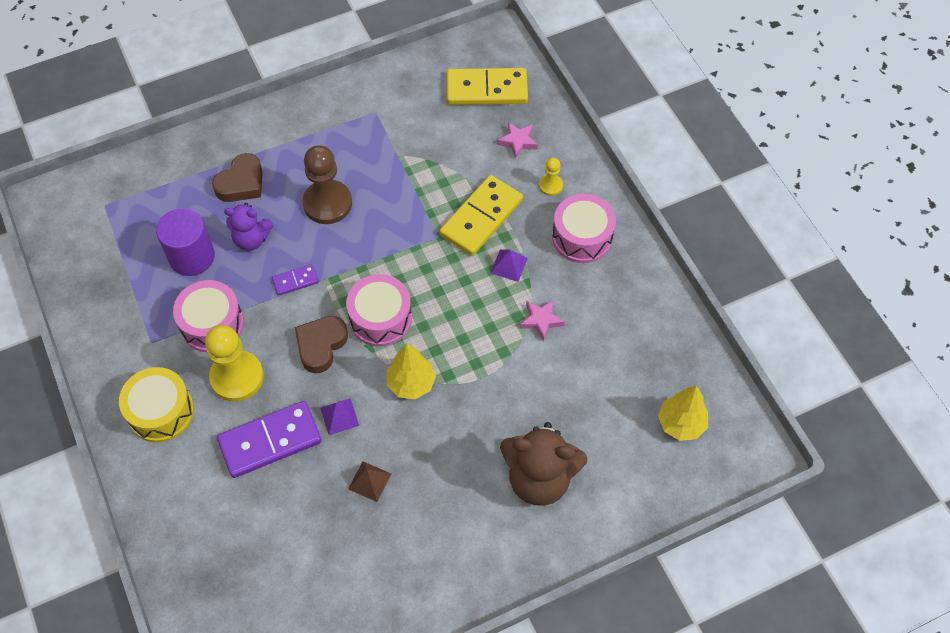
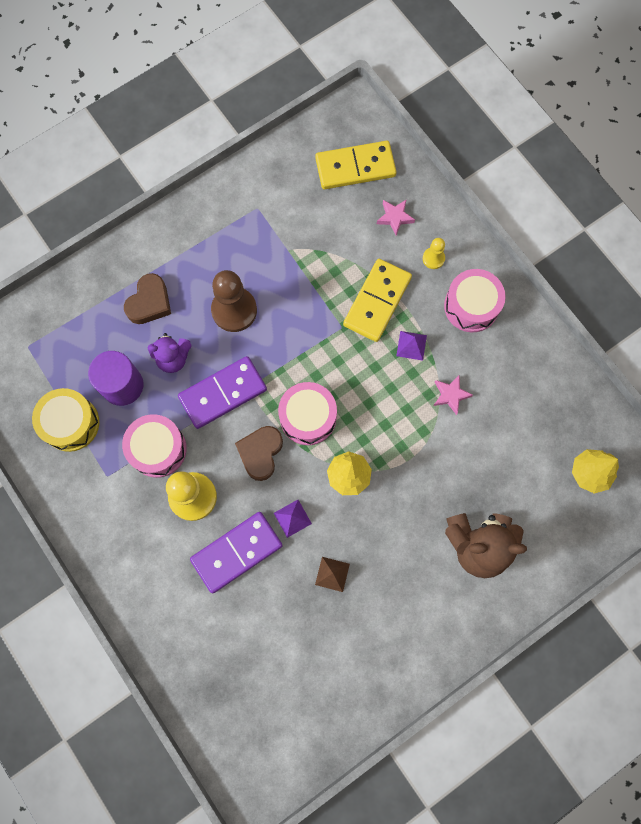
camera: 10 degrees left, 15 degrees up
(161, 412) = (133, 542): yellow drum -> yellow drum (71, 423)
(295, 281) = (223, 393): purple domino -> purple domino, size x2.04

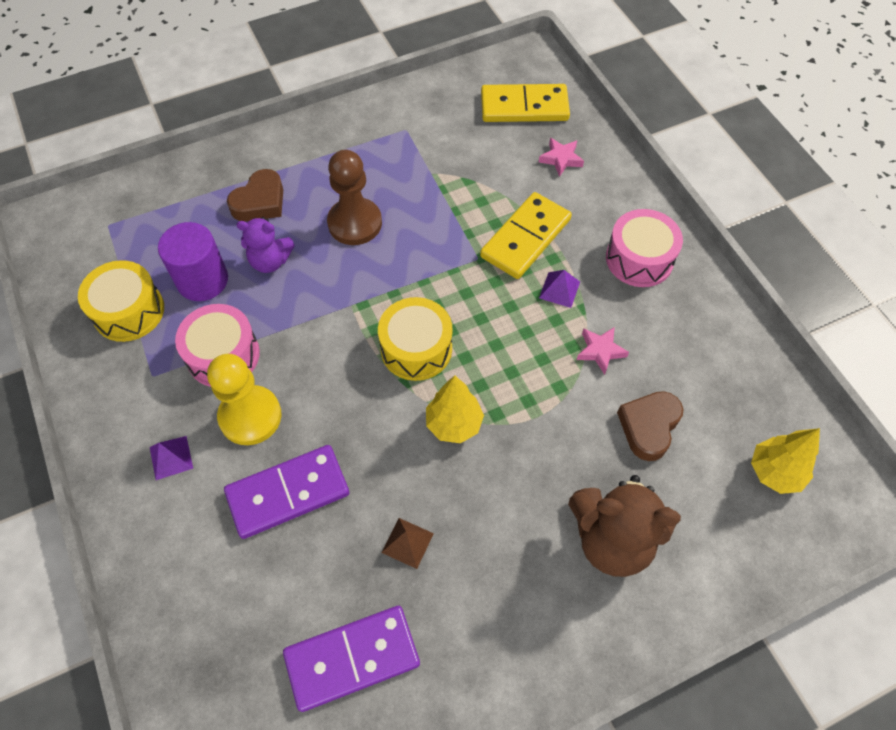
camera: 10 degrees right, 15 degrees down
(223, 393) = (319, 307): purple domino -> purple domino (352, 659)
(260, 453) = (348, 380): brown heart -> brown heart (649, 427)
(292, 518) = (370, 463): purple pyramid -> purple pyramid (171, 457)
(308, 417) = (416, 348): pink drum -> yellow drum
(433, 258) = (600, 204): yellow pawn -> none

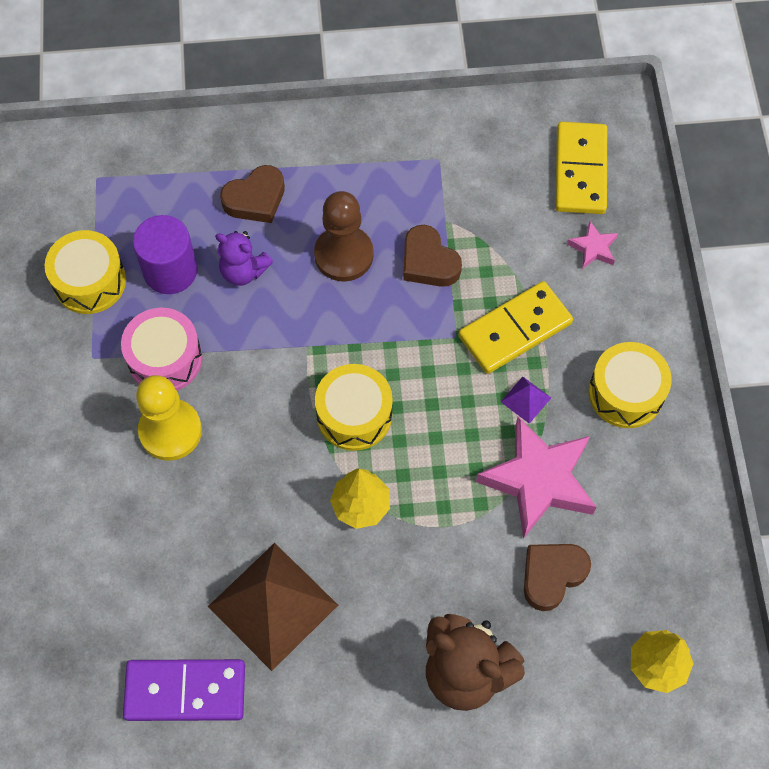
camera: 20 degrees right, 5 degrees up
(171, 457) = (85, 446): purple pyramid -> none
(288, 493) = (180, 519): purple domino -> none
(407, 542) = (273, 605): brown pyramid -> brown pyramid, size x2.38
(430, 208) = (428, 262): none -> brown heart
(524, 107) = (580, 170): yellow domino -> yellow domino turned 75 degrees clockwise
(600, 351) = (538, 480): pink star -> pink star, size x2.20
(639, 259) = (626, 393): pink drum -> yellow drum

